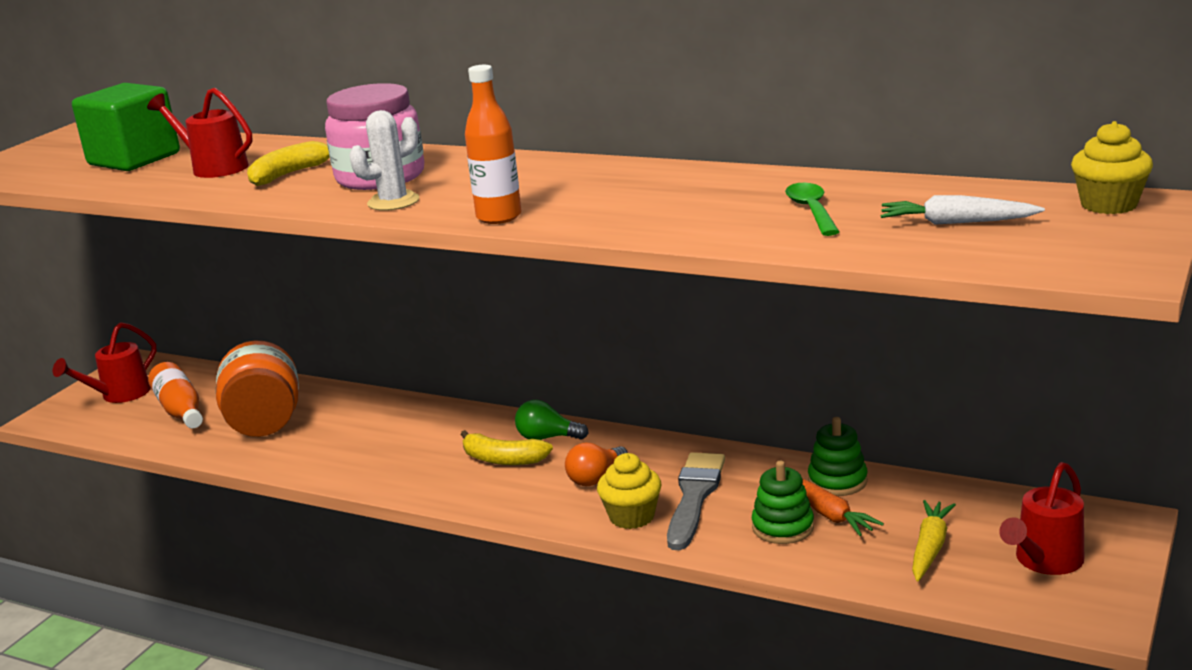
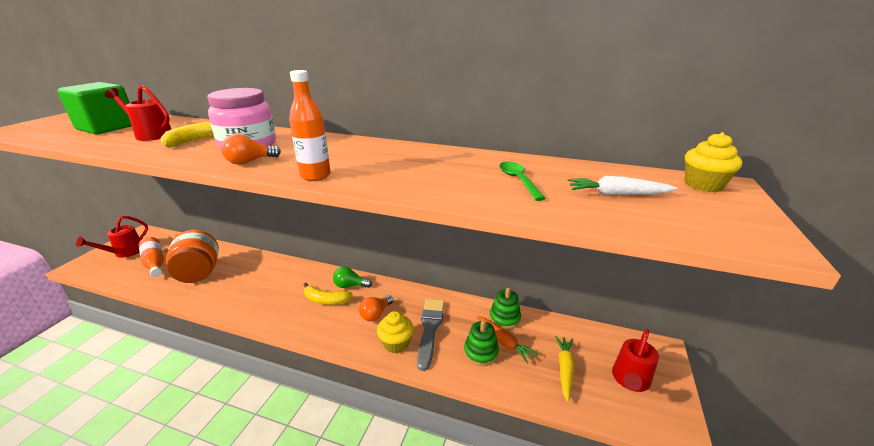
camera: 10 degrees left, 5 degrees up
(393, 202) = (250, 162): white cactus -> orange light bulb

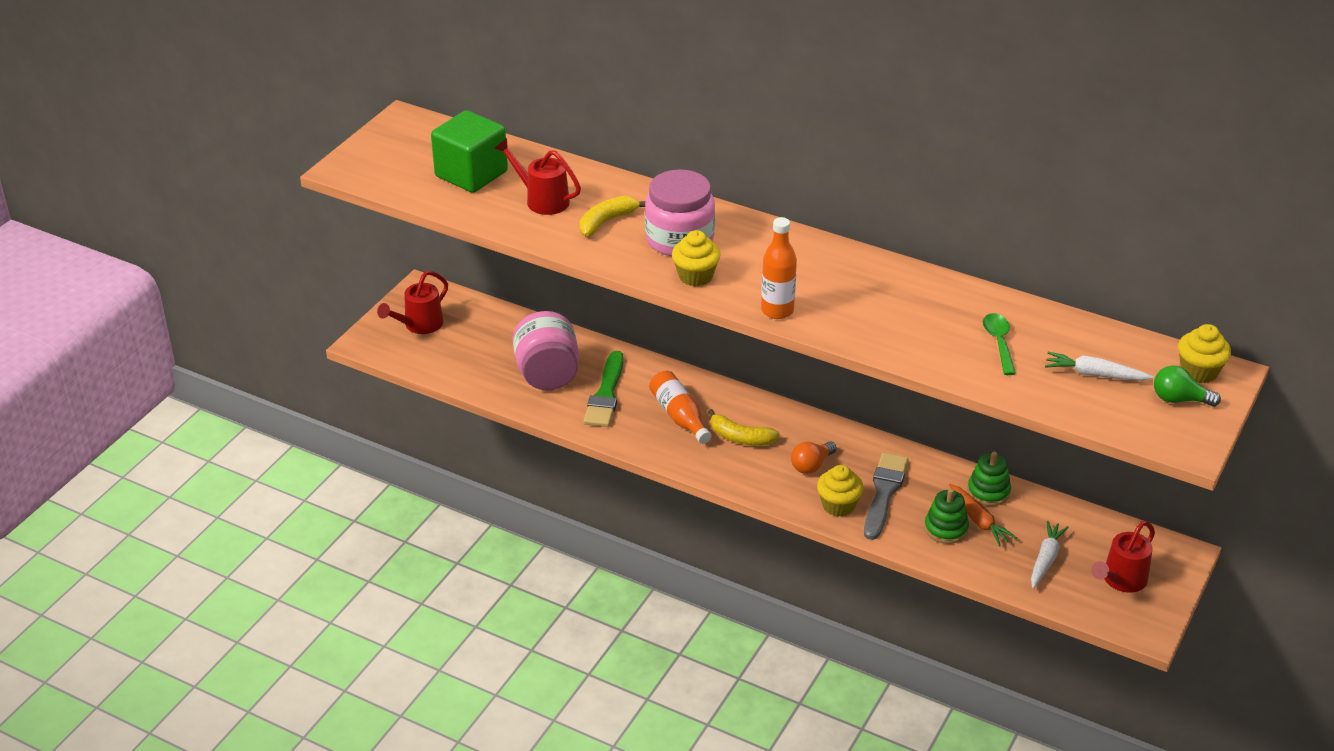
camera: 10 degrees right, 10 degrees up
(155, 263) = (475, 350): orange bottle -> orange bottle (679, 416)
(199, 273) = (547, 375): orange jar -> pink jar
(235, 281) = (606, 394): none -> green brush
(250, 162) = (695, 276): orange light bulb -> yellow cupcake
(350, 286) = (773, 420): green light bulb -> green light bulb (1179, 399)
(564, 369) = (1045, 559): yellow carrot -> white carrot

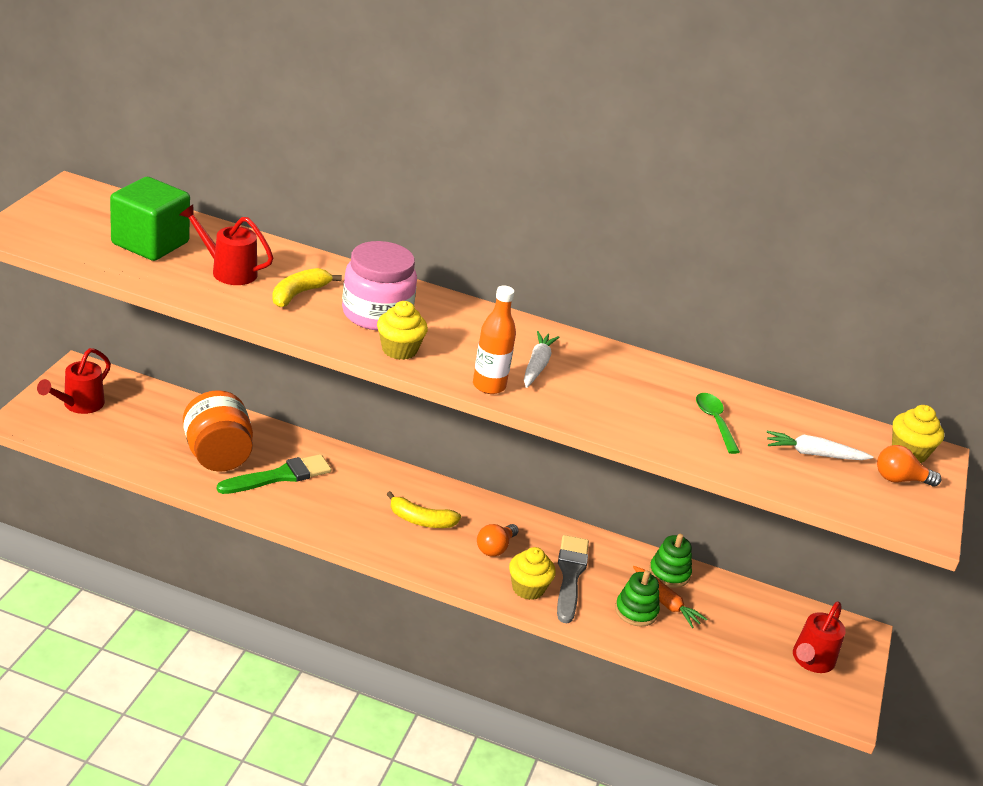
camera: 15 degrees left, 5 degrees down
(547, 375) = (217, 456): pink jar -> orange jar
(606, 394) = (279, 476): green brush -> green brush turned 120 degrees counterclockwise
(679, 416) = (357, 498): orange bottle -> none
(1045, 559) = (736, 641): white carrot -> white carrot (537, 365)
(1179, 399) = (899, 479): green light bulb -> orange light bulb

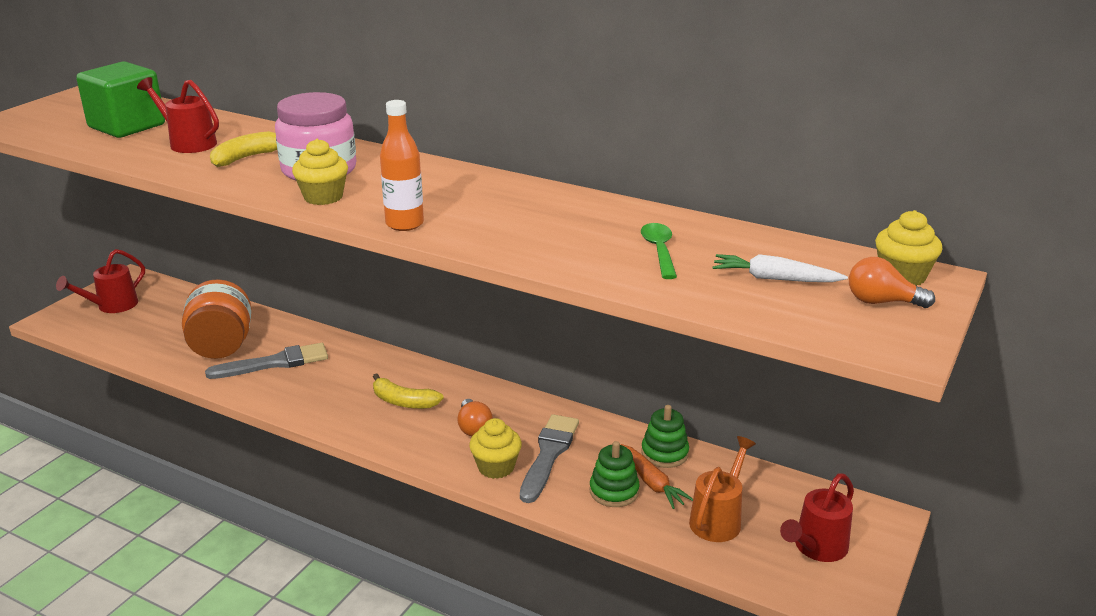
camera: 15 degrees right, 5 degrees down
(279, 476) = (274, 363): green brush -> grey brush
(495, 548) = (474, 428): orange light bulb -> orange light bulb turned 60 degrees counterclockwise
(537, 365) = (471, 207): white carrot -> none
(728, 636) = (718, 519): none -> orange watering can

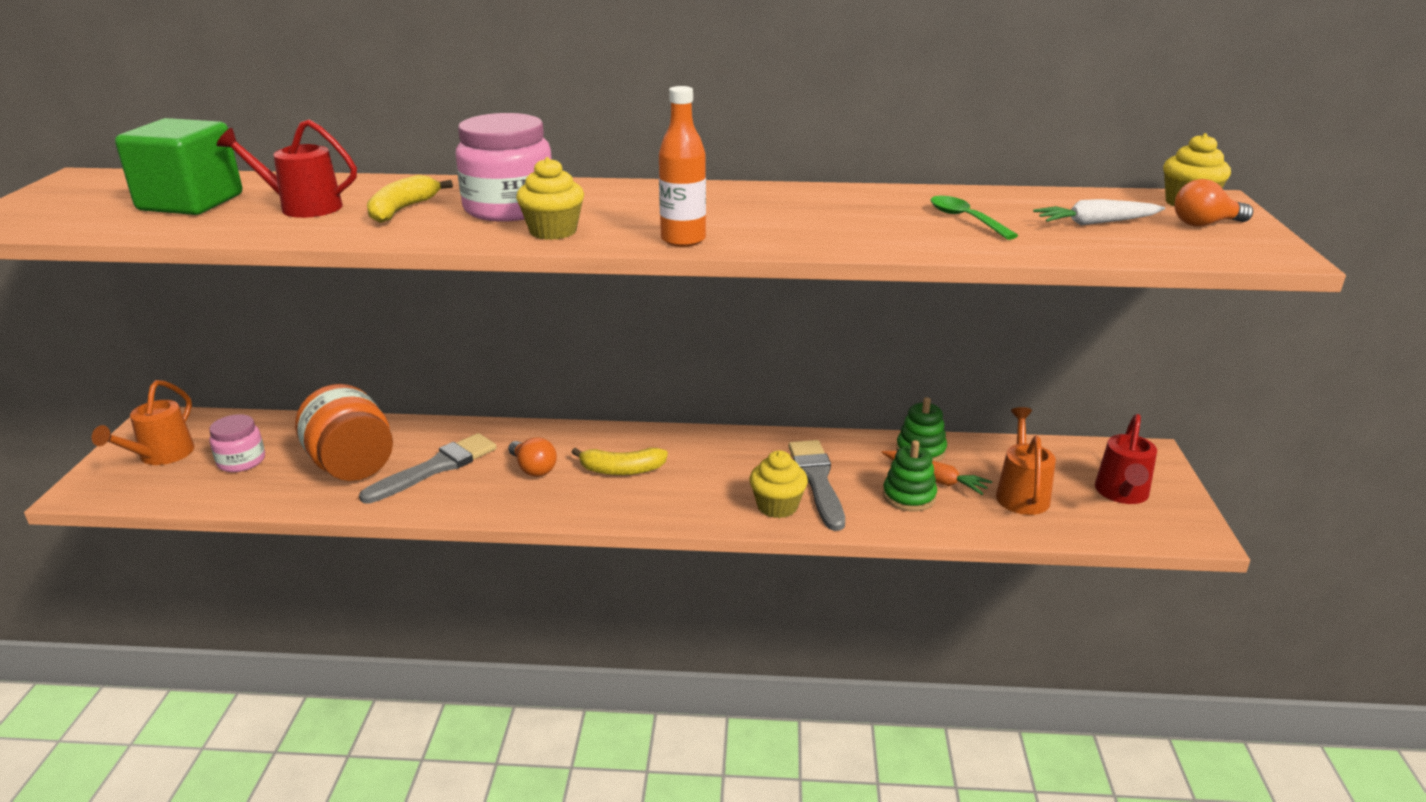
camera: 25 degrees left, 0 degrees up
(112, 306) = (161, 456): red watering can -> orange watering can
(156, 323) = (241, 461): none -> pink jar
(474, 428) = (719, 476): orange light bulb -> orange light bulb (533, 469)

